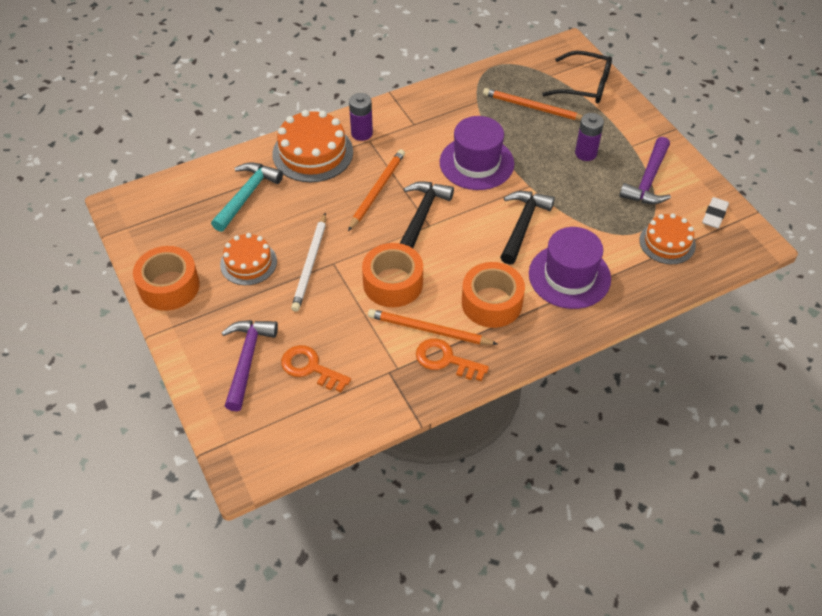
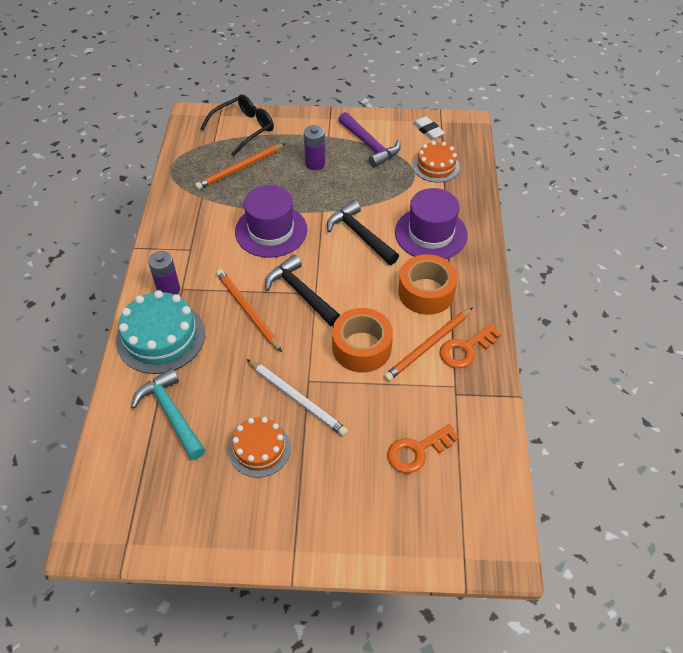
camera: 60 degrees left, 0 degrees up
(169, 286) = (239, 533): orange tape -> none
(247, 360) = (378, 499): purple hammer -> none
(313, 153) = (160, 337): orange cake -> turquoise cake

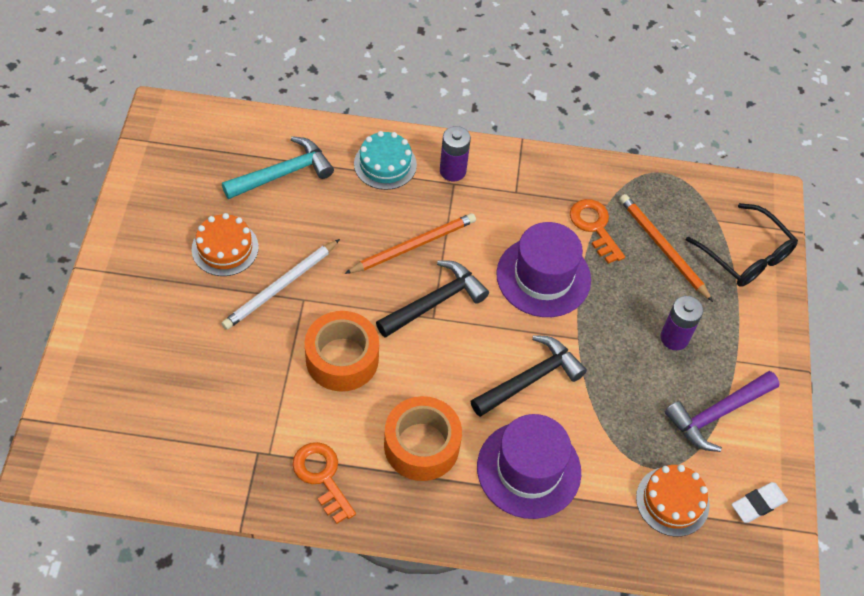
camera: 90 degrees right, 5 degrees up
(160, 337) = (385, 164): turquoise cake -> turquoise cake, size x0.64
(417, 451) = (189, 397): orange key -> orange key (594, 227)
(428, 346) = (333, 433): orange pencil -> none

